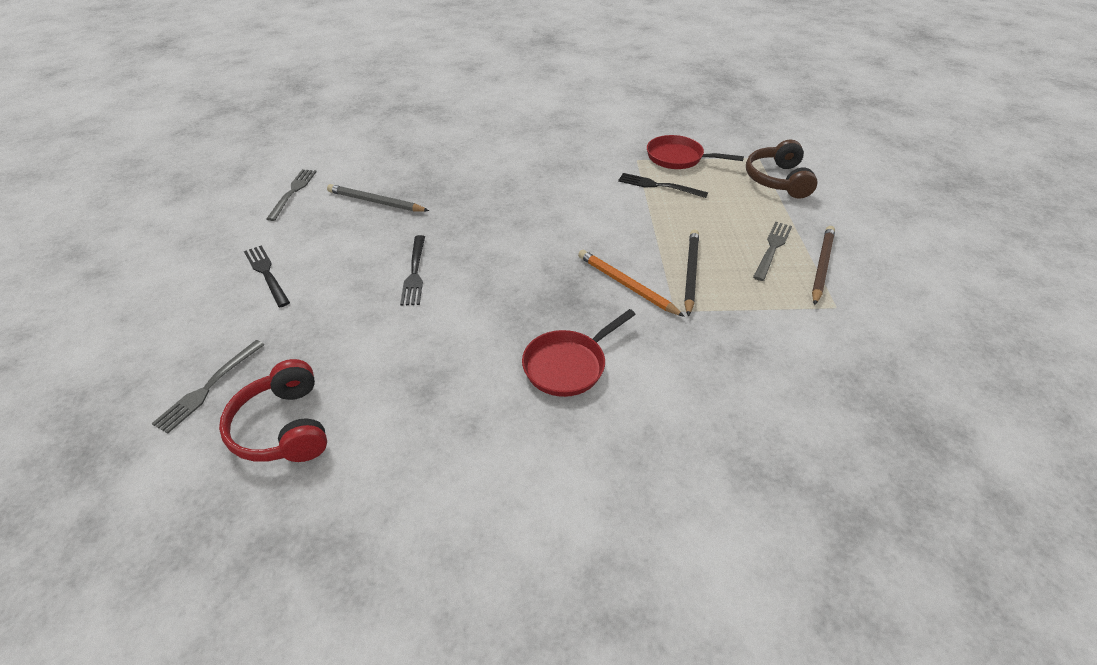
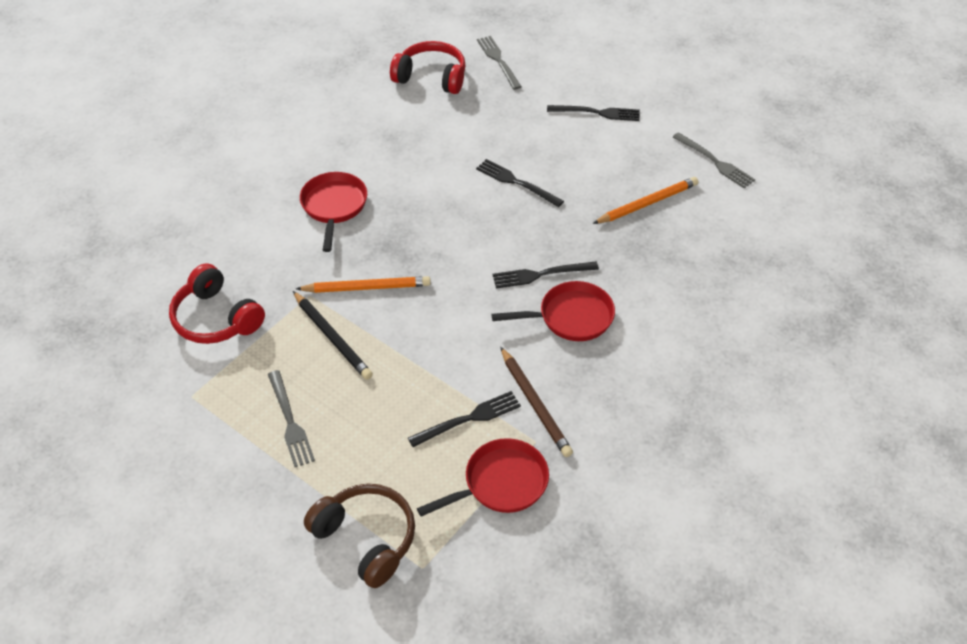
camera: 130 degrees right, 5 degrees up
(376, 202) = (647, 203): grey pencil -> orange pencil
(507, 214) = (540, 275): none -> black fork
(529, 186) = (571, 317): none -> red pan
(771, 347) = (216, 318): none -> red headphones
(821, 266) = (232, 435): brown pencil -> brown pencil (535, 404)

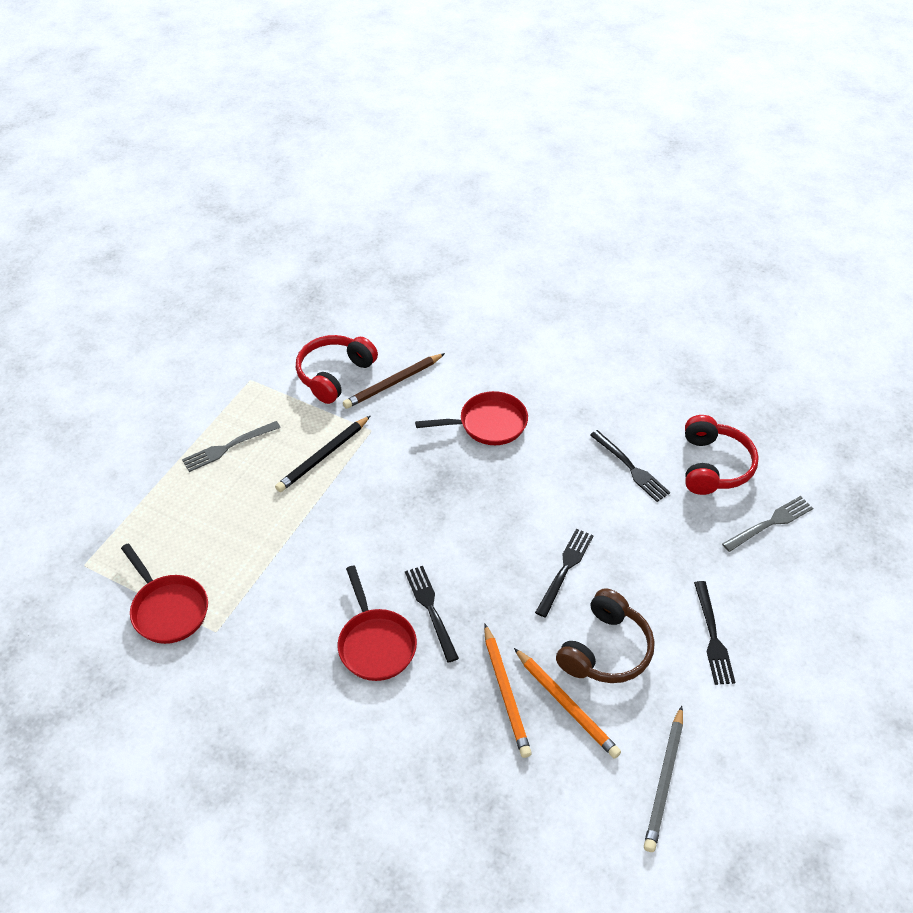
camera: 80 degrees right, 0 degrees up
(366, 287) = (387, 469): orange pencil -> orange pencil (505, 692)
(366, 539) = (112, 521): brown headphones -> brown headphones (605, 649)
(469, 418) = (239, 574): black fork -> black fork (631, 468)
(535, 404) = (260, 625): brown pencil -> brown pencil (393, 383)
(716, 162) = (664, 780): grey fork -> grey pencil

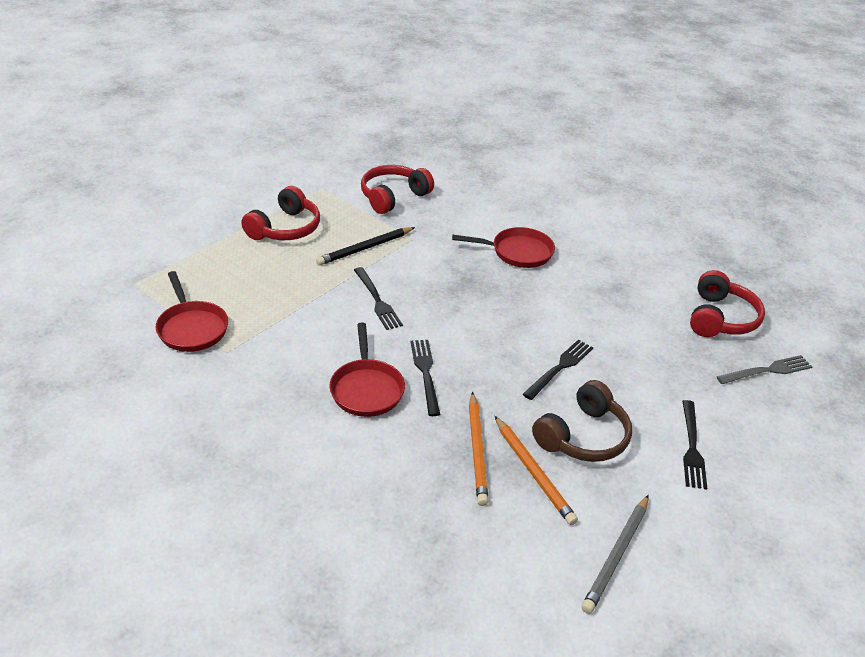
camera: 10 degrees right, 10 degrees down
(227, 448) = (285, 228): grey fork -> red headphones
(393, 383) = (442, 211): brown pencil -> none
(631, 468) = (641, 306): black fork -> black fork (377, 301)

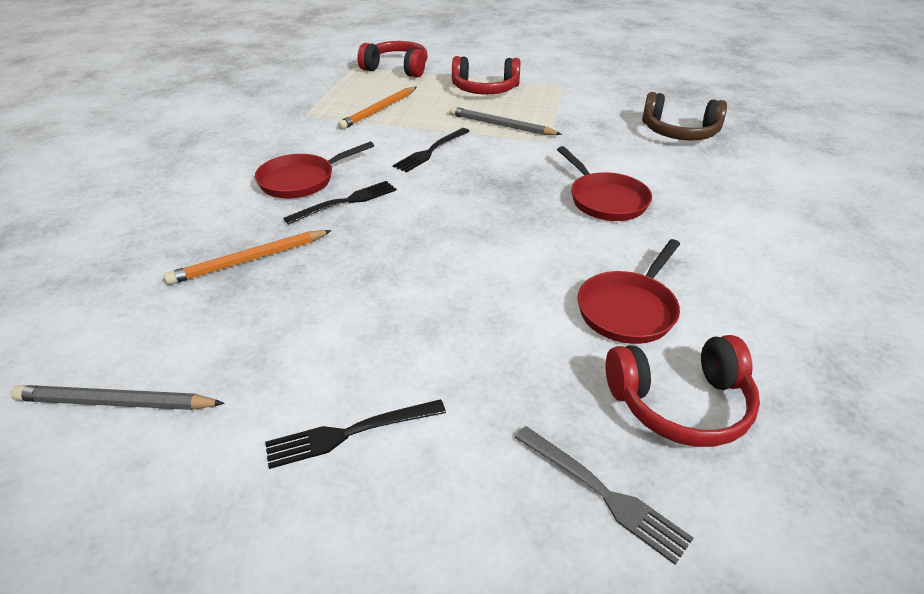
camera: 65 degrees right, 0 degrees up
(192, 328) = (321, 97): red pan -> red pan (628, 309)
(365, 248) = (501, 125): black pencil -> grey pencil
(393, 197) = (600, 115): red headphones -> red headphones (397, 69)
(533, 472) = (233, 304): orange pencil -> orange pencil (379, 110)
(560, 367) = (425, 279): black fork -> none
(583, 436) = (313, 326): brown headphones -> brown headphones (679, 132)

